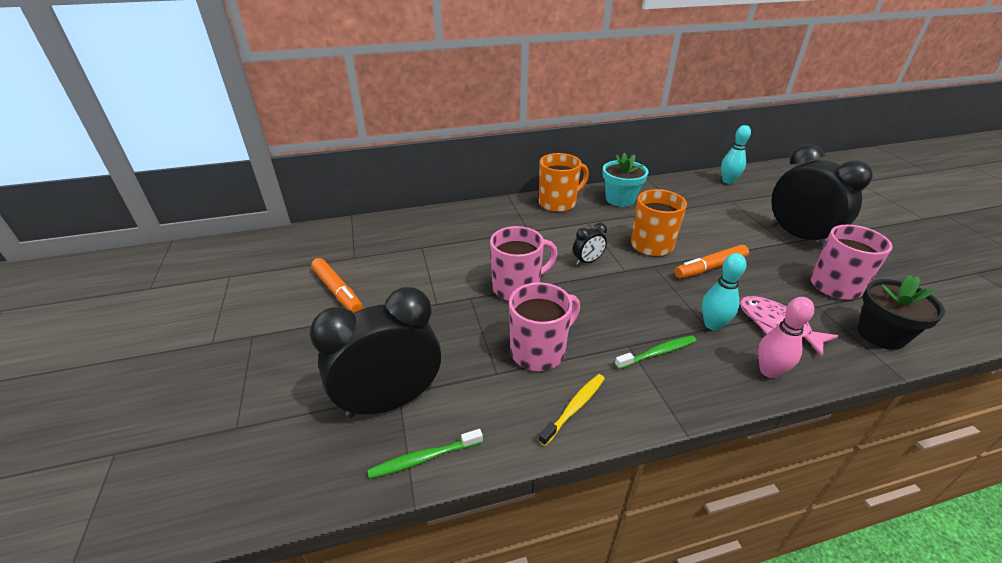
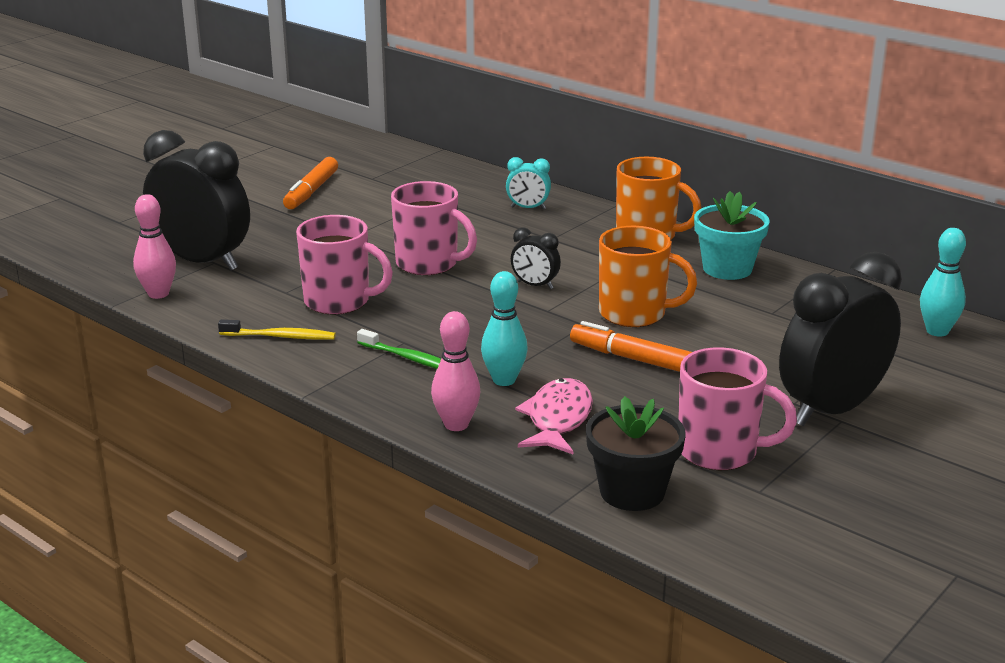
camera: 55 degrees right, 10 degrees down
(424, 458) = (158, 294): green toothbrush -> pink bowling pin
(478, 222) = (528, 208): none -> turquoise clock
(798, 236) = (831, 410): black clock -> black clock turned 150 degrees counterclockwise

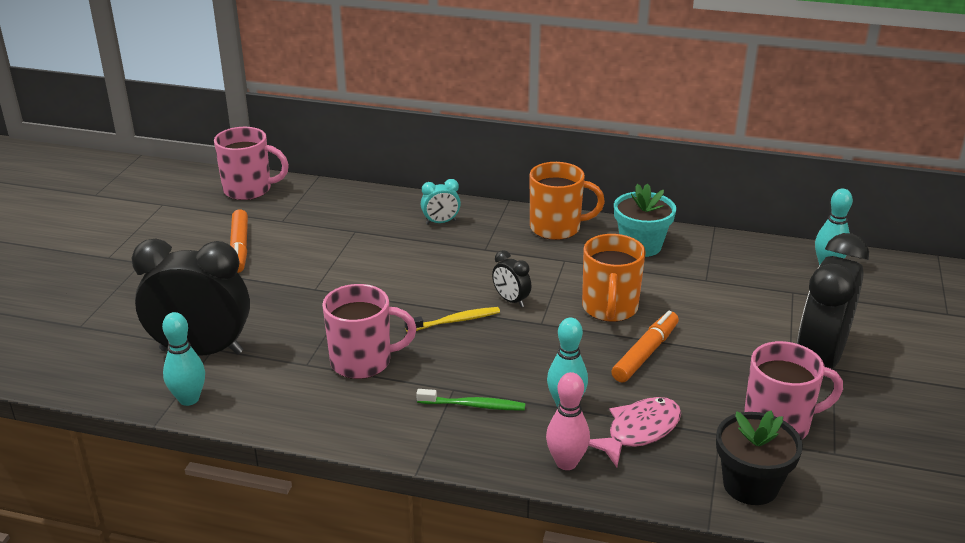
camera: 25 degrees left, 5 degrees up
(158, 294) = (189, 399): pink bowling pin -> turquoise bowling pin
(280, 336) = (342, 415): yellow toothbrush -> yellow toothbrush (455, 321)
(428, 264) = (406, 301): pink mug -> pink mug (249, 190)
(535, 285) = (511, 300): black clock -> black clock turned 45 degrees clockwise
(558, 419) = (639, 431): pink fish -> pink fish turned 60 degrees clockwise
(634, 314) = (609, 308): orange mug -> orange mug turned 105 degrees clockwise
(634, 359) = (645, 353): orange marker -> orange marker turned 120 degrees clockwise

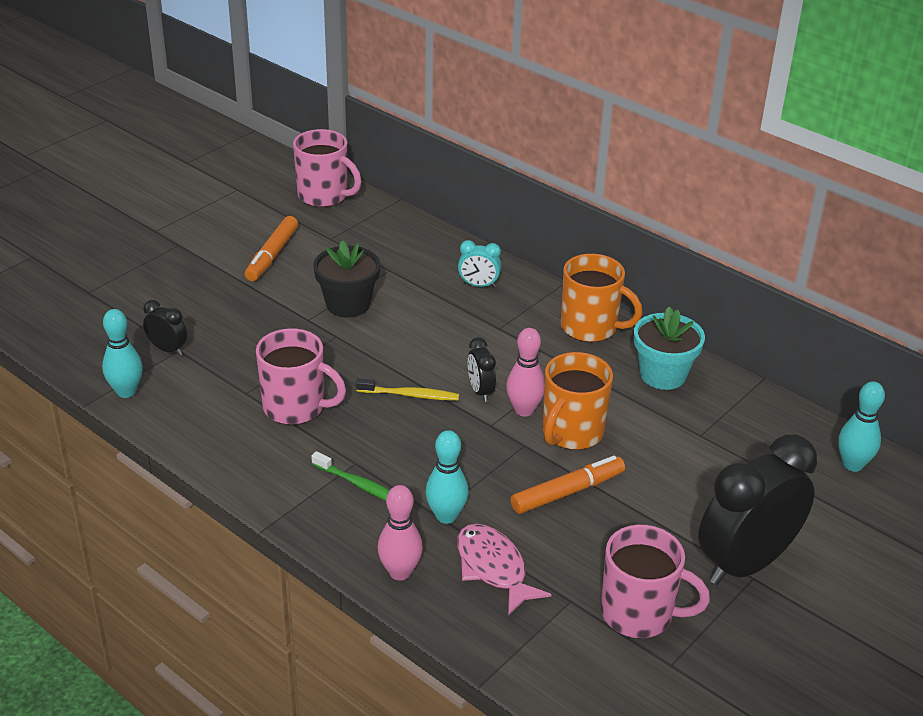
camera: 25 degrees right, 5 degrees up
(201, 351) = (168, 349): black clock -> black clock, size x0.44
(558, 303) = (524, 410): none -> pink bowling pin
(639, 431) = (493, 568): pink fish -> pink fish turned 105 degrees counterclockwise
(750, 485) = (556, 662): black flower pot -> black flower pot (348, 304)

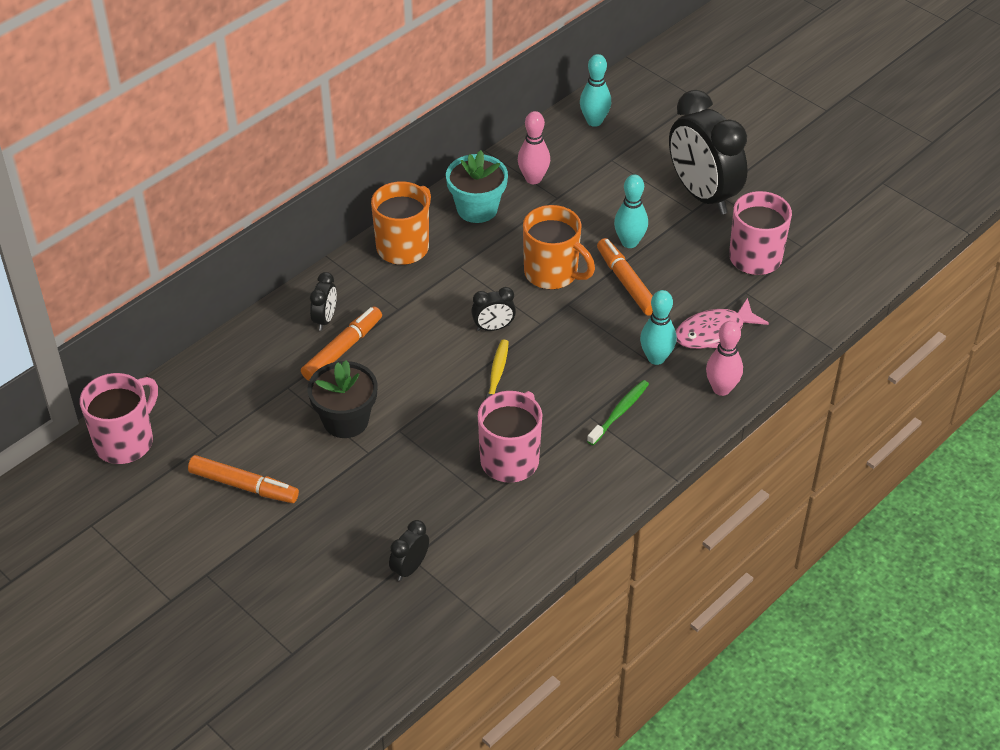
camera: 85 degrees left, 10 degrees up
(126, 392) = (479, 597): turquoise bowling pin -> turquoise bowling pin (629, 242)
(439, 297) = (343, 349): none -> orange marker
(478, 285) = (325, 319): turquoise clock -> black clock
(524, 410) = (521, 300): pink bowling pin -> pink bowling pin (533, 179)

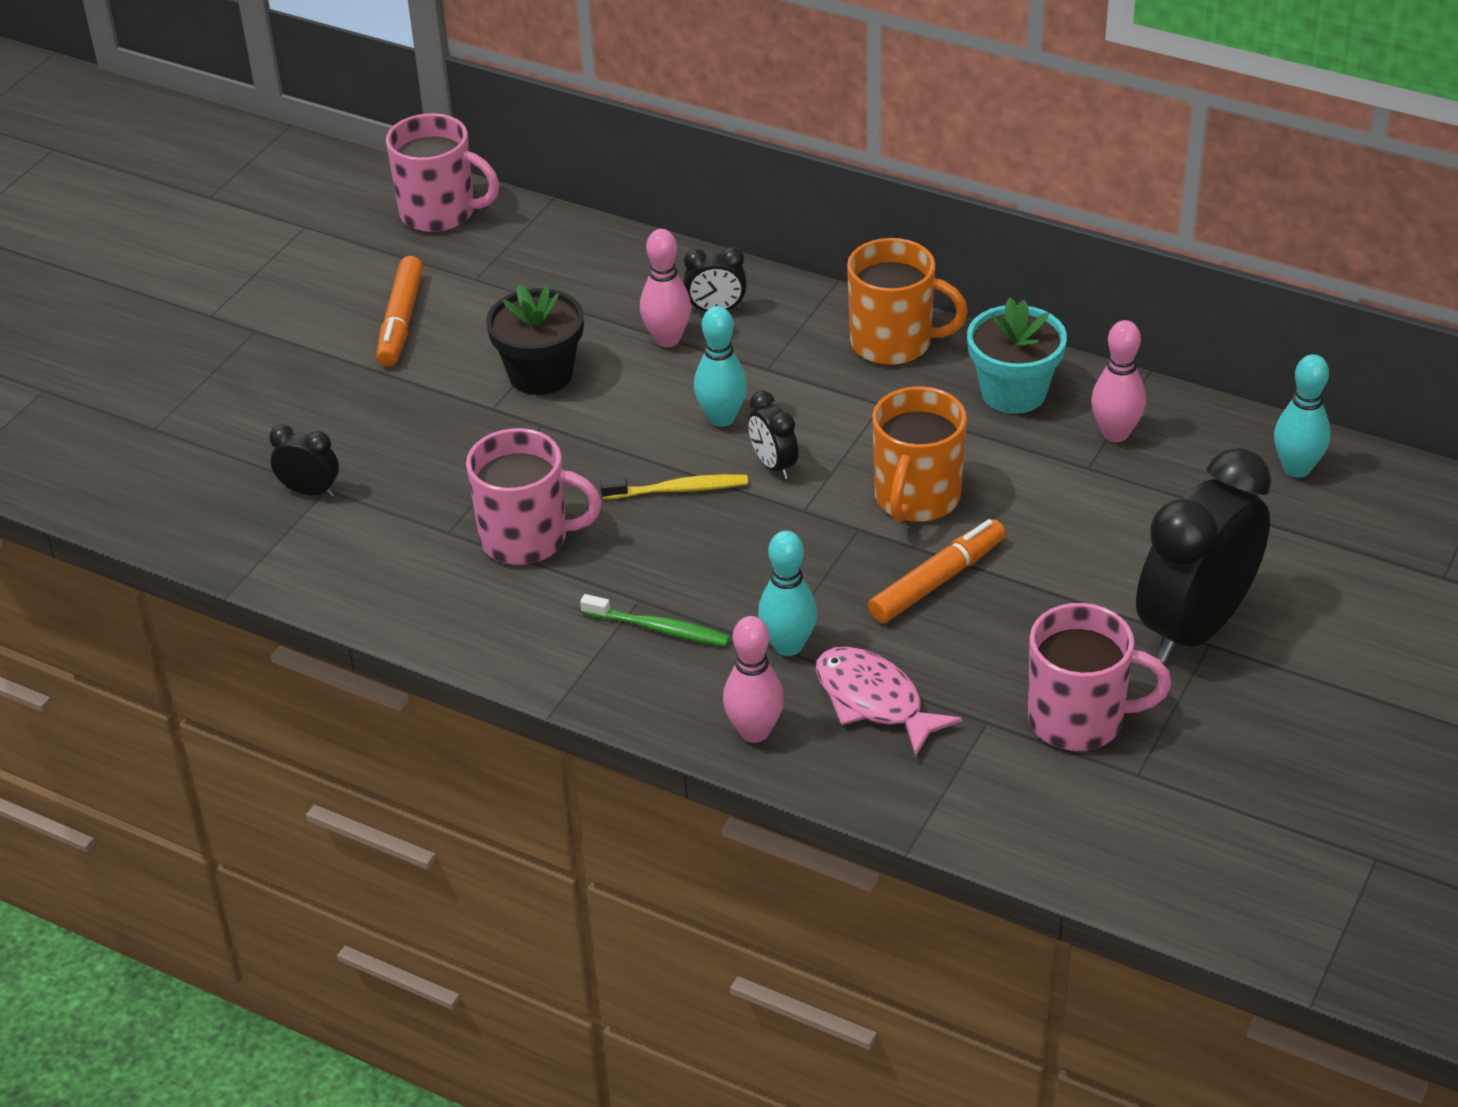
camera: 75 degrees right, 5 degrees down
(343, 349) = (667, 339): orange marker -> pink bowling pin
(629, 242) = (1030, 566): turquoise bowling pin -> turquoise bowling pin (721, 418)

